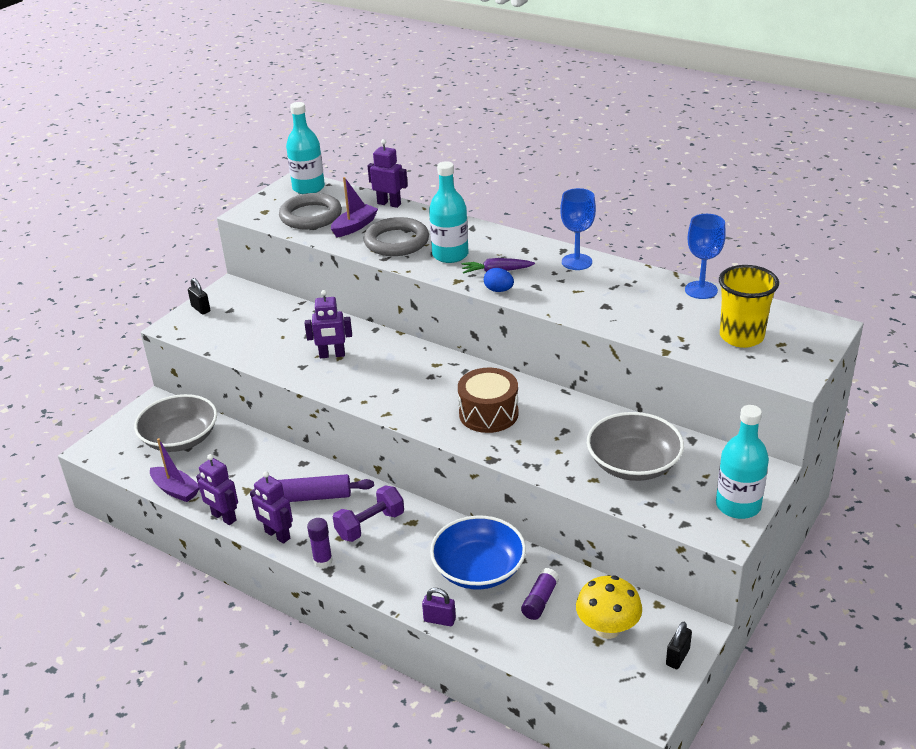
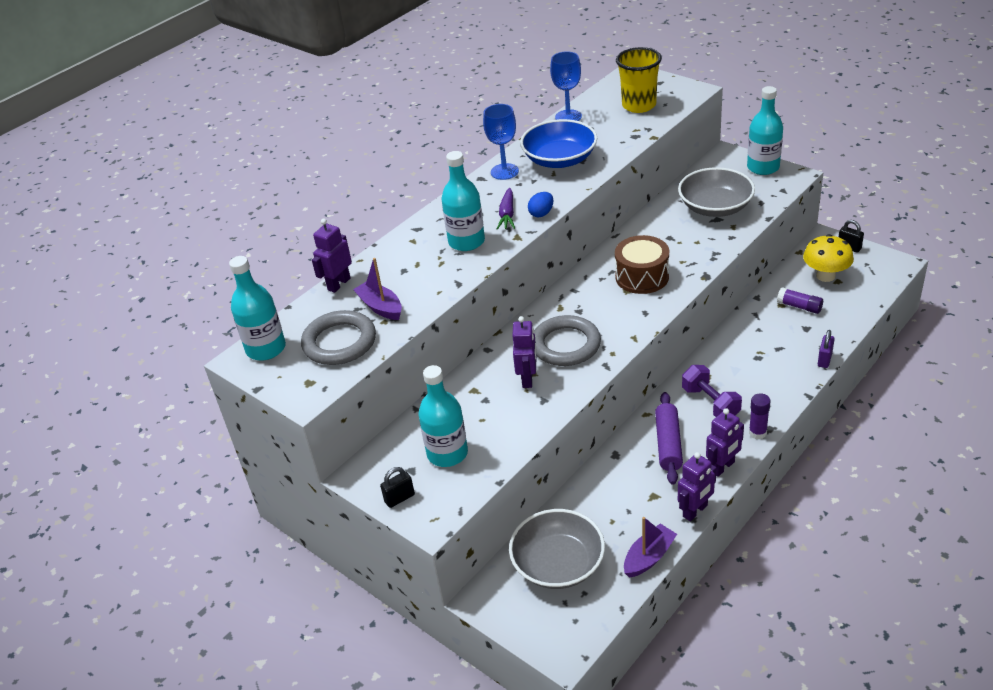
camera: 80 degrees left, 5 degrees up
(245, 324) = (447, 453): none -> turquoise bottle
(396, 241) = (426, 276): grey ring -> grey ring (566, 345)
(479, 569) = (766, 337): blue bowl -> blue bowl (560, 159)

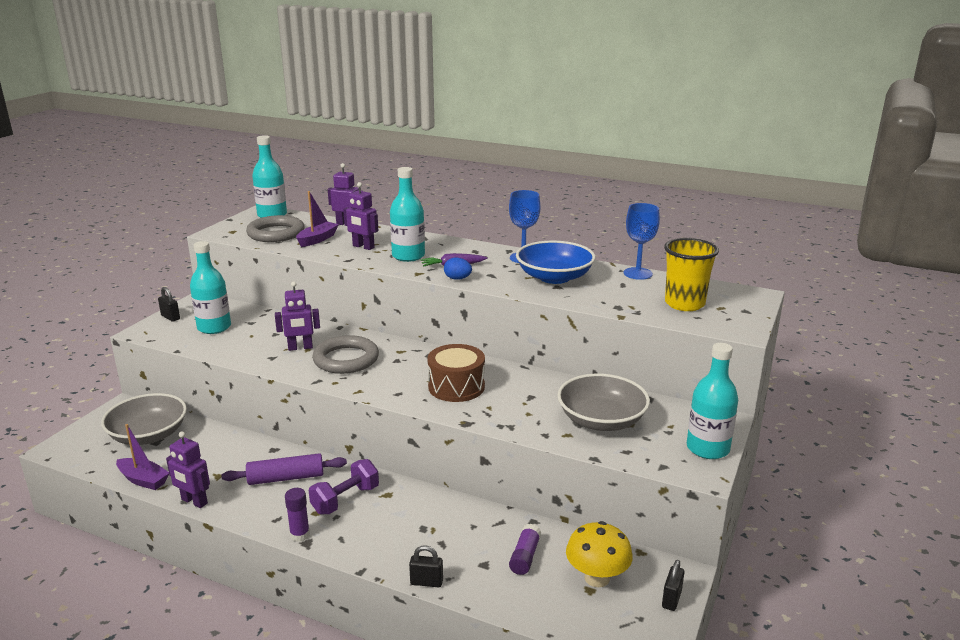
camera: 70 degrees right, 15 degrees down
(723, 467) = (251, 514): purple robot -> purple robot (363, 247)
(824, 360) = (426, 582): purple padlock -> black padlock

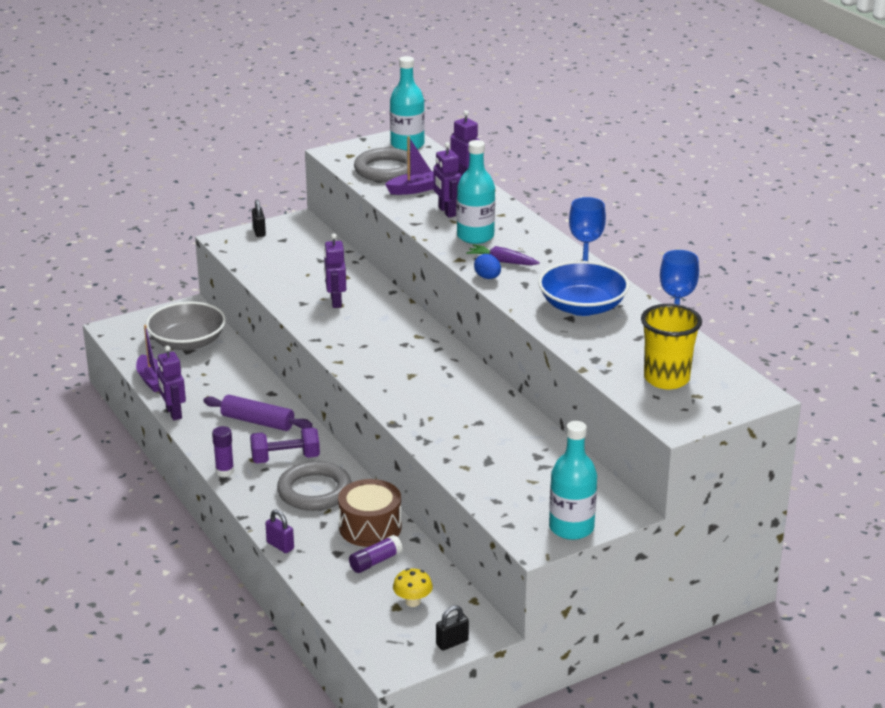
camera: 35 degrees right, 5 degrees up
(214, 327) = (285, 255): turquoise bottle -> none
(300, 348) = (335, 301): purple robot -> purple robot turned 60 degrees clockwise
(346, 359) = (362, 327): grey ring -> grey ring (314, 491)
(426, 582) = (280, 546): black padlock -> purple padlock
(456, 387) = (425, 388): brown drum -> brown drum (370, 527)
(597, 578) = (412, 602): yellow mushroom -> yellow mushroom, size x0.62
(601, 420) = (512, 467): grey bowl -> none

